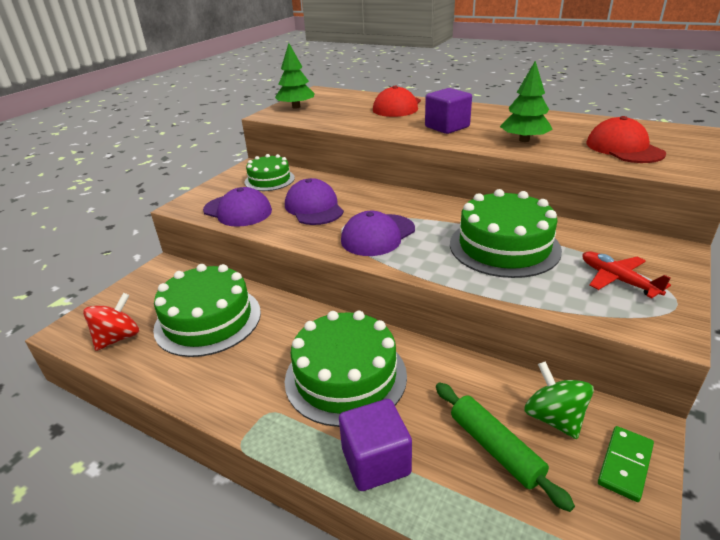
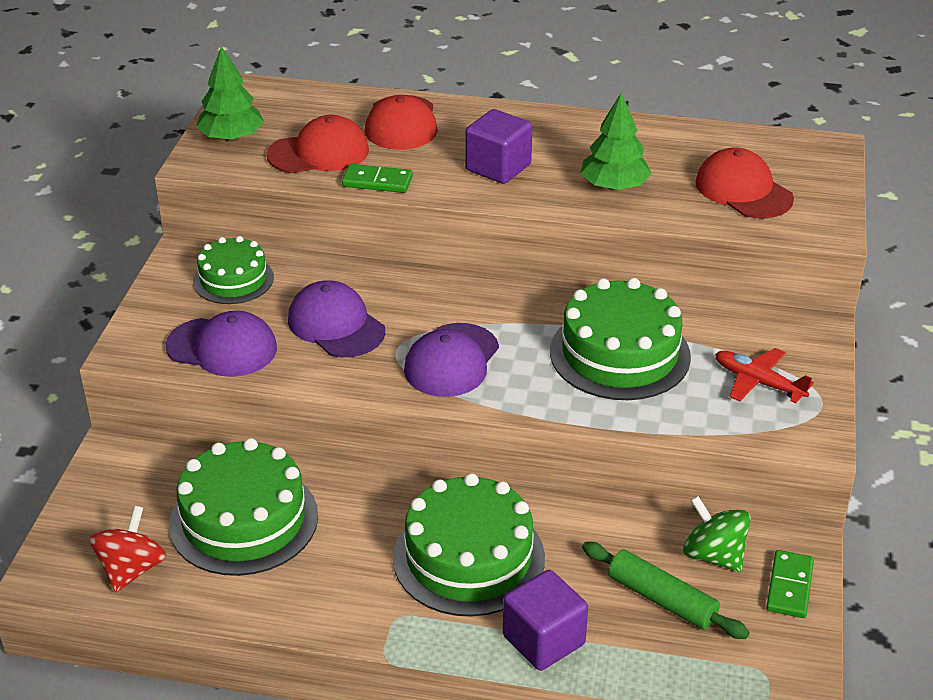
camera: 20 degrees left, 5 degrees up
(340, 115) = (319, 153): none -> red cap
(366, 128) = (377, 181): none -> green domino

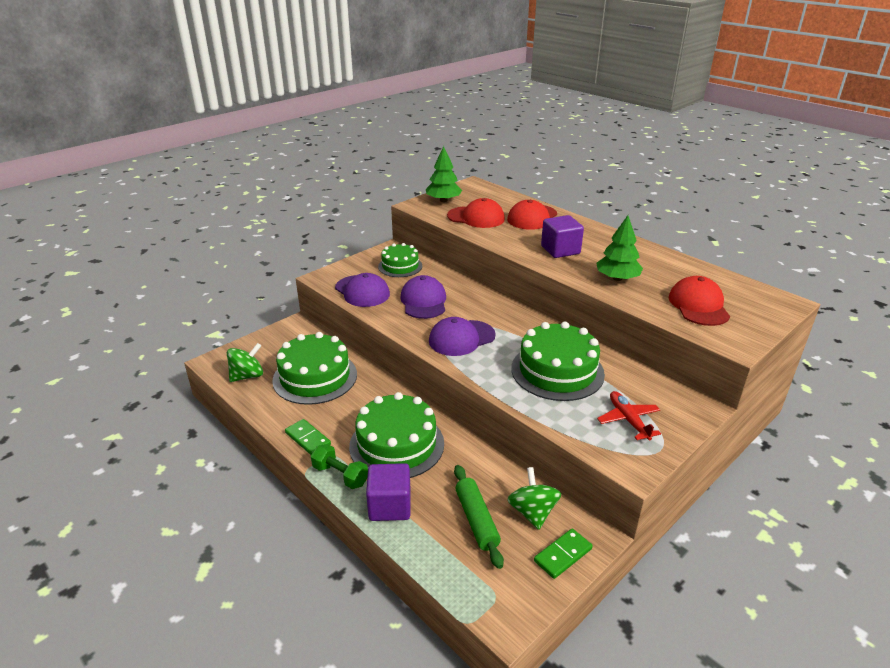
camera: 35 degrees right, 5 degrees down
(131, 569) = (247, 376): red spinning top -> green spinning top
(377, 181) = (489, 237): green domino -> green domino (308, 439)
(438, 637) = (340, 475): none -> green dumbbell

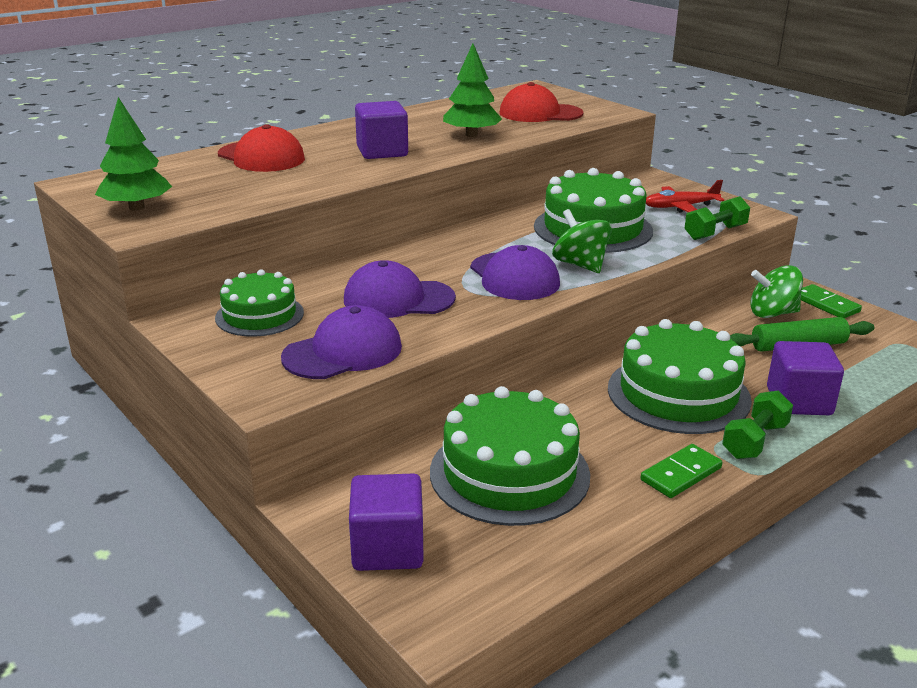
camera: 85 degrees left, 5 degrees down
(247, 376) = (499, 562): green spinning top -> green spinning top (580, 265)
(263, 346) = (388, 548): none -> purple cube
(476, 217) = (234, 189): red cap -> none
(574, 436) = (715, 233): none -> green dumbbell

